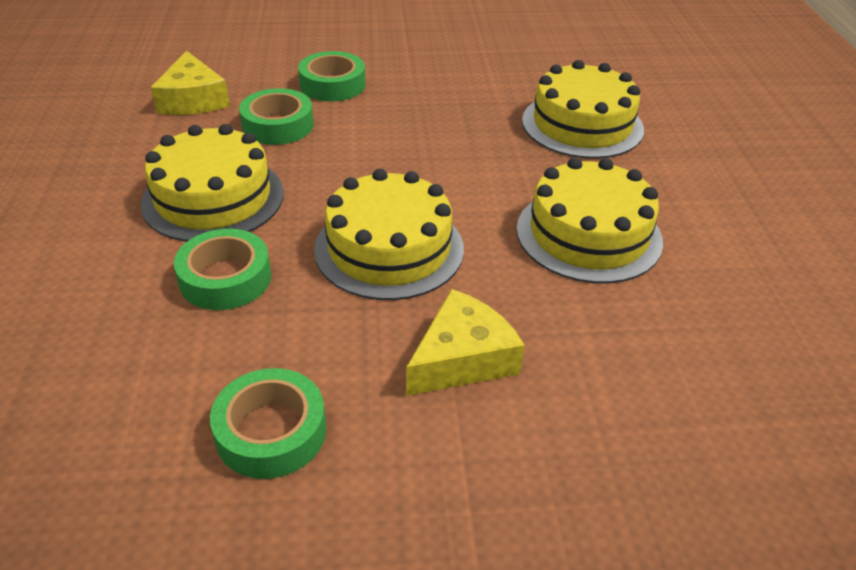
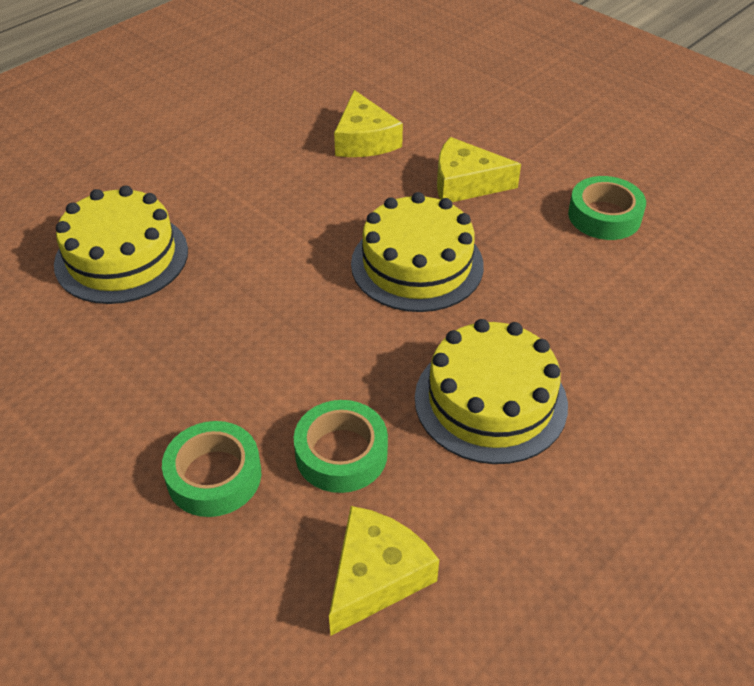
camera: 130 degrees left, 5 degrees up
(225, 278) = (549, 318): green tape -> none
(588, 234) = (287, 189): yellow cake -> none
(630, 332) = (364, 140): none -> yellow cheese

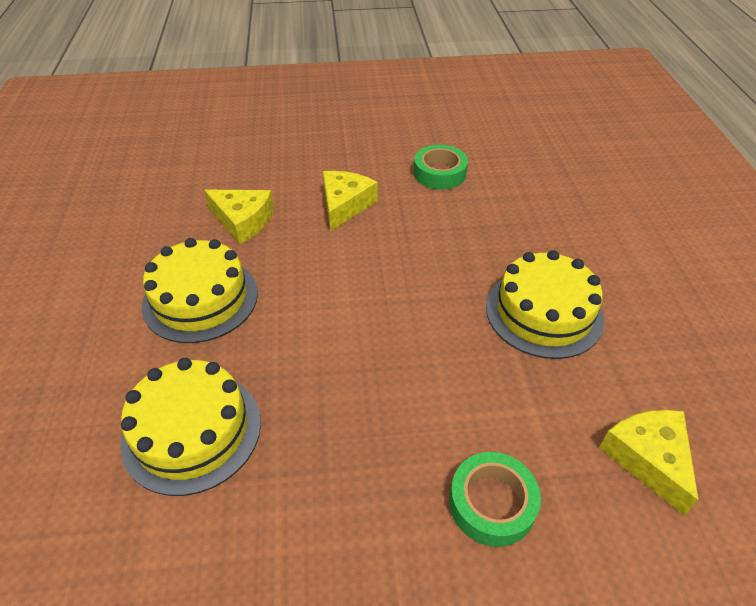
camera: 50 degrees left, 0 degrees up
(341, 453) = (529, 413): green tape -> none
(417, 264) = (393, 271): yellow cake -> yellow cake (200, 299)
(465, 183) = (345, 205): yellow cheese -> yellow cheese turned 150 degrees clockwise

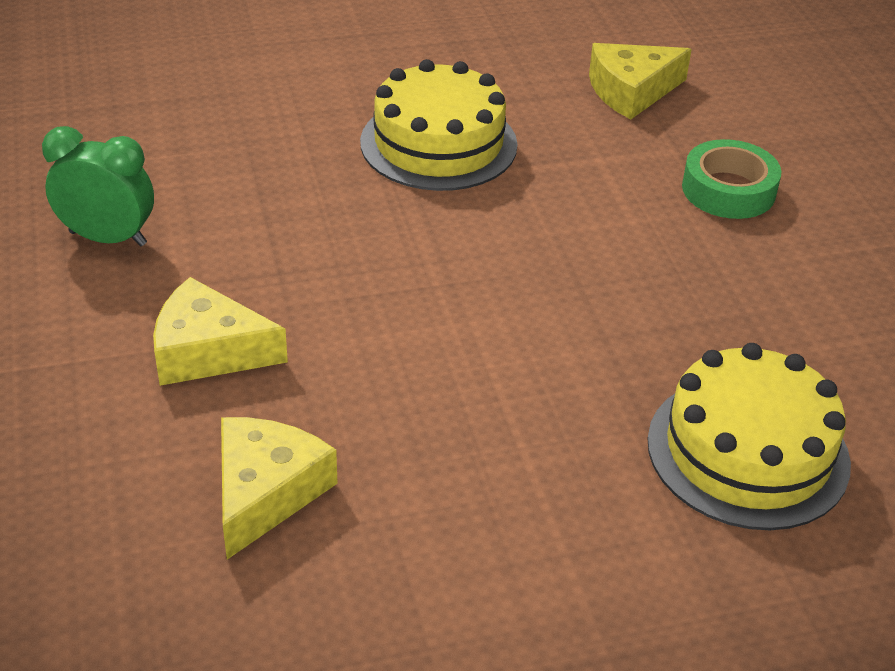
camera: 100 degrees left, 5 degrees down
(200, 299) = (493, 506): yellow cake -> none
(439, 173) = (108, 238): green tape -> green clock

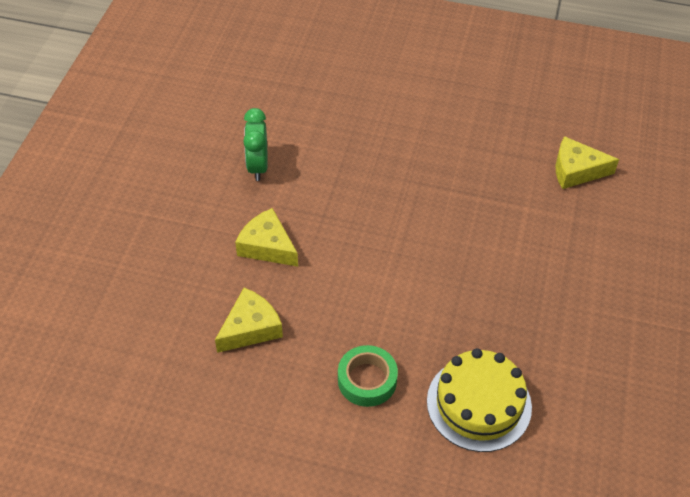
camera: 30 degrees right, 10 degrees up
(108, 238) = (258, 166): green clock -> green clock turned 135 degrees counterclockwise
(438, 143) = (448, 167): yellow cake -> none
(728, 190) = (583, 254): green tape -> green tape (367, 380)

